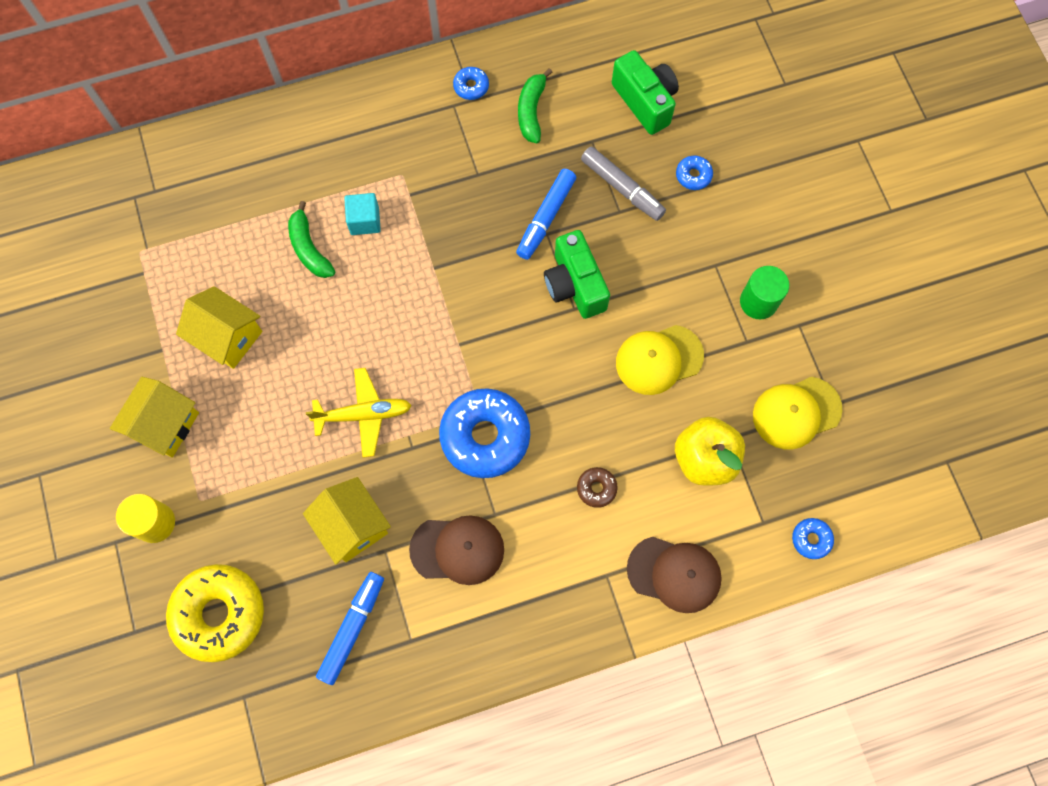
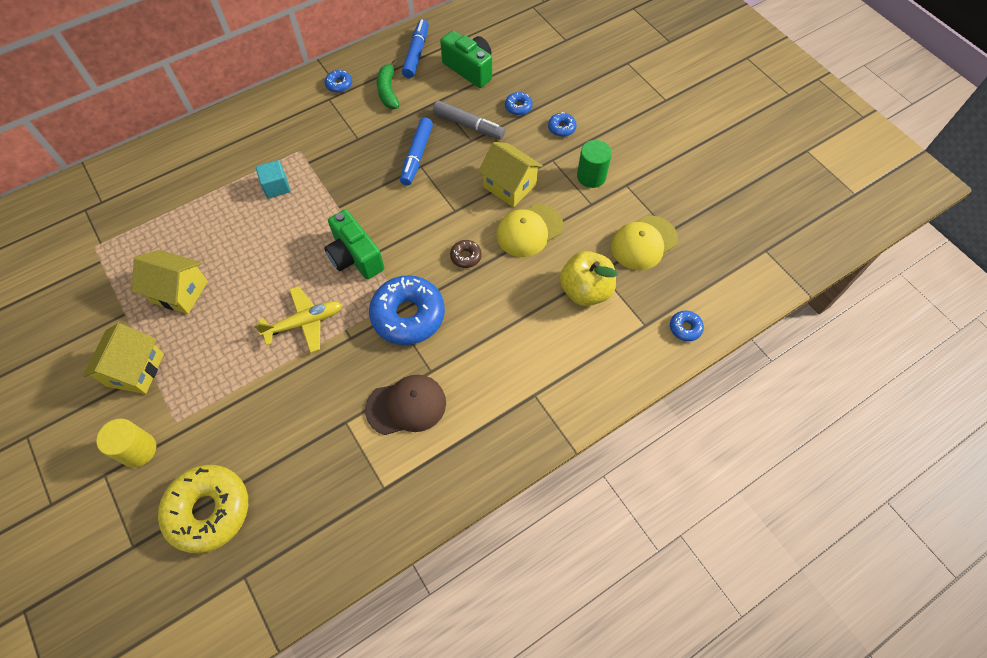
camera: 15 degrees left, 10 degrees down
(309, 249) = (236, 215): green banana -> none
(352, 526) = (313, 409): yellow house -> yellow house (509, 186)
(352, 628) = (330, 492): blue marker -> blue marker (416, 54)
(575, 285) = (451, 195): green camera -> green camera (355, 257)
(596, 488) = (507, 332): brown donut -> brown donut (466, 256)
(674, 574) = (588, 380): brown cap -> none
(741, 221) = (561, 128): none -> blue donut

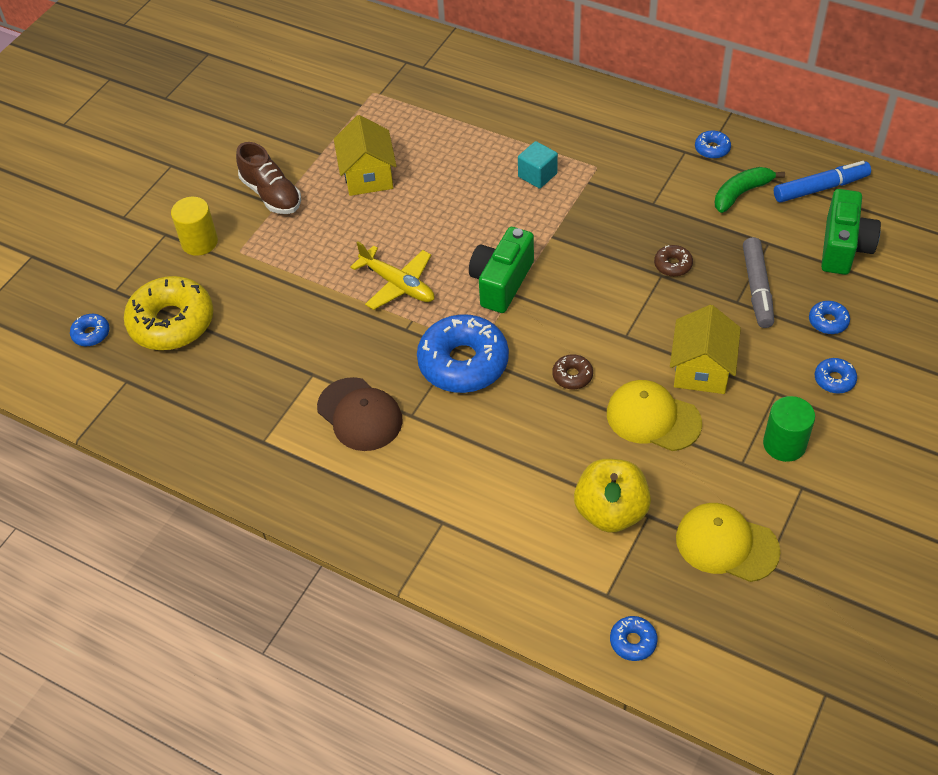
camera: 65 degrees right, 10 degrees down
(135, 370) = (271, 194): yellow house -> brown shoe
(166, 588) = (91, 334): none -> blue donut
(417, 156) = (673, 265): blue marker -> brown donut

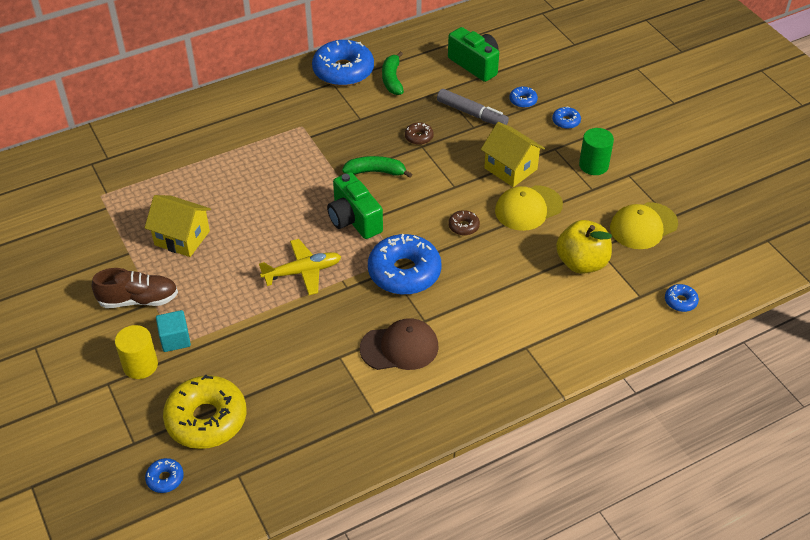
camera: 60 degrees left, 5 degrees down
(537, 175) = (278, 155): turquoise cube -> turquoise cube (175, 339)
(585, 260) = (375, 172): none -> green banana
(712, 149) = (343, 71): blue donut -> blue donut, size x2.27
(820, 188) = (422, 48): blue marker -> none

